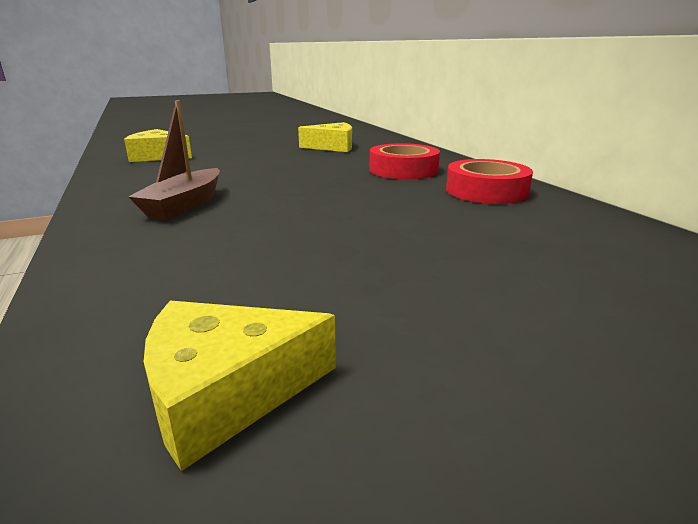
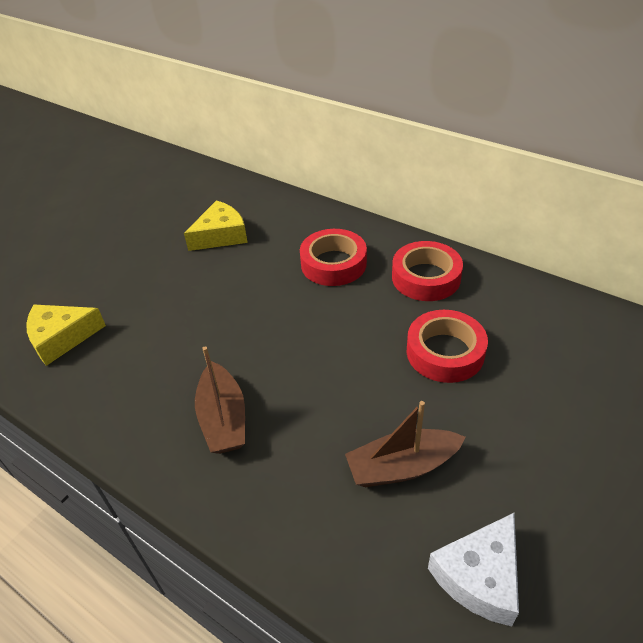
camera: 30 degrees left, 20 degrees up
(226, 391) = (480, 576): yellow cheese -> white cheese
(284, 274) = (402, 466): none -> brown boat
(447, 228) = (445, 352): none -> red tape

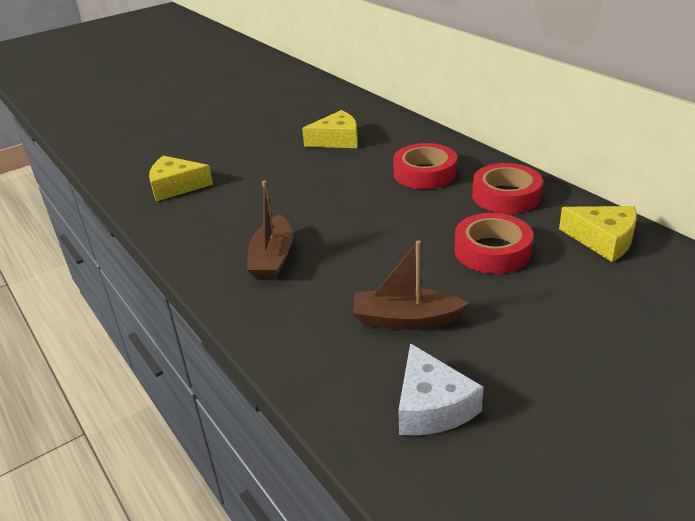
camera: 20 degrees right, 10 degrees down
(480, 576) = (431, 406): white cheese -> white cheese turned 75 degrees counterclockwise
(538, 314) = (603, 240): none -> yellow cheese

